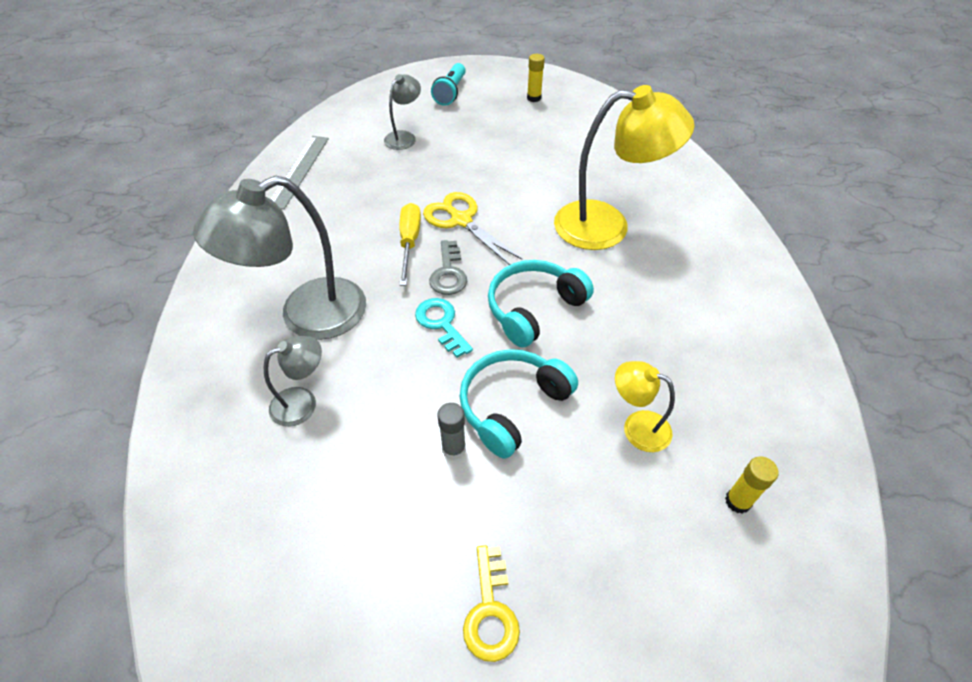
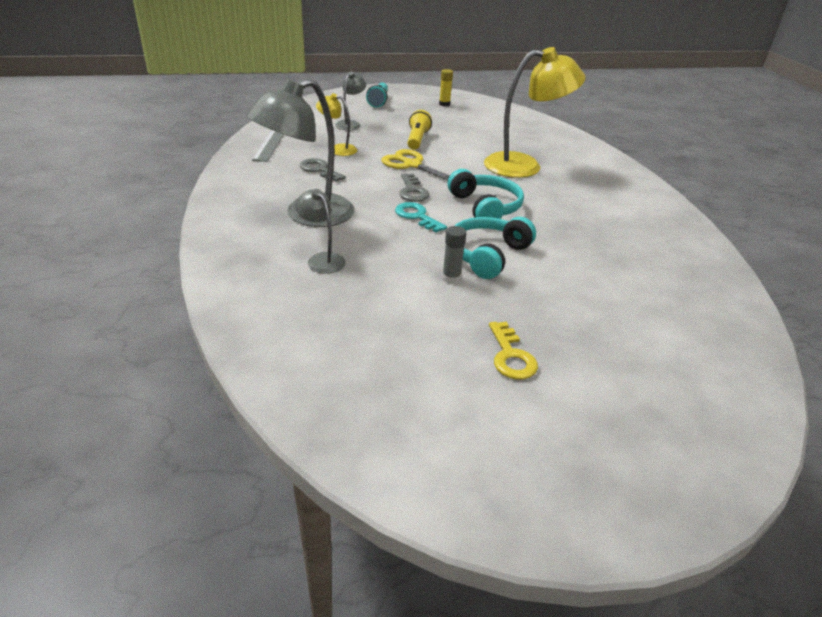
camera: 10 degrees left, 15 degrees down
(303, 402) = (322, 259): grey lamp -> grey lamp turned 90 degrees counterclockwise
(343, 227) = (319, 170): none -> grey key
(409, 242) = (376, 176): yellow screwdriver -> none
(480, 169) = (417, 140): none -> yellow flashlight
(534, 309) = (485, 207): turquoise headphones -> turquoise headphones turned 120 degrees clockwise
(637, 427) = (584, 262): yellow lamp -> yellow lamp (337, 149)
(737, 501) = (669, 294): yellow glue stick -> none

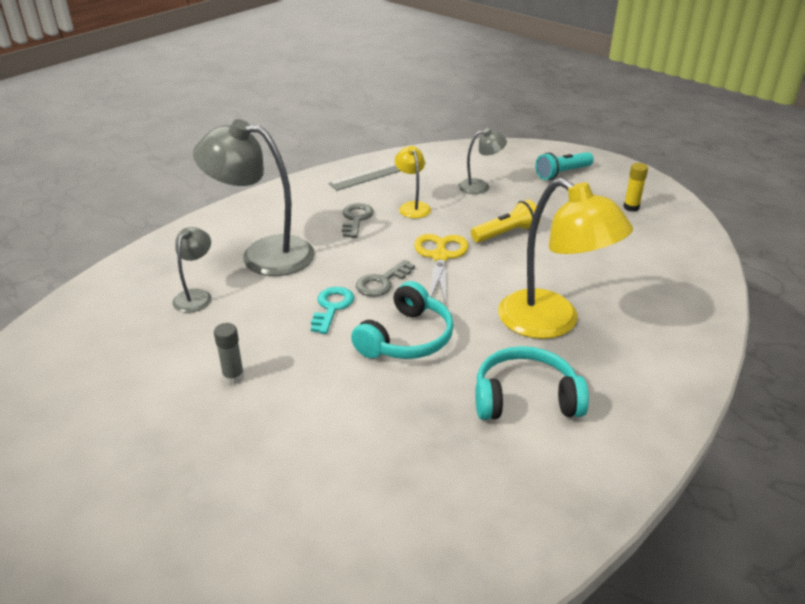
camera: 55 degrees right, 0 degrees up
(487, 255) = (302, 381): turquoise headphones -> turquoise headphones (525, 398)
(511, 356) = (126, 469): yellow key -> none

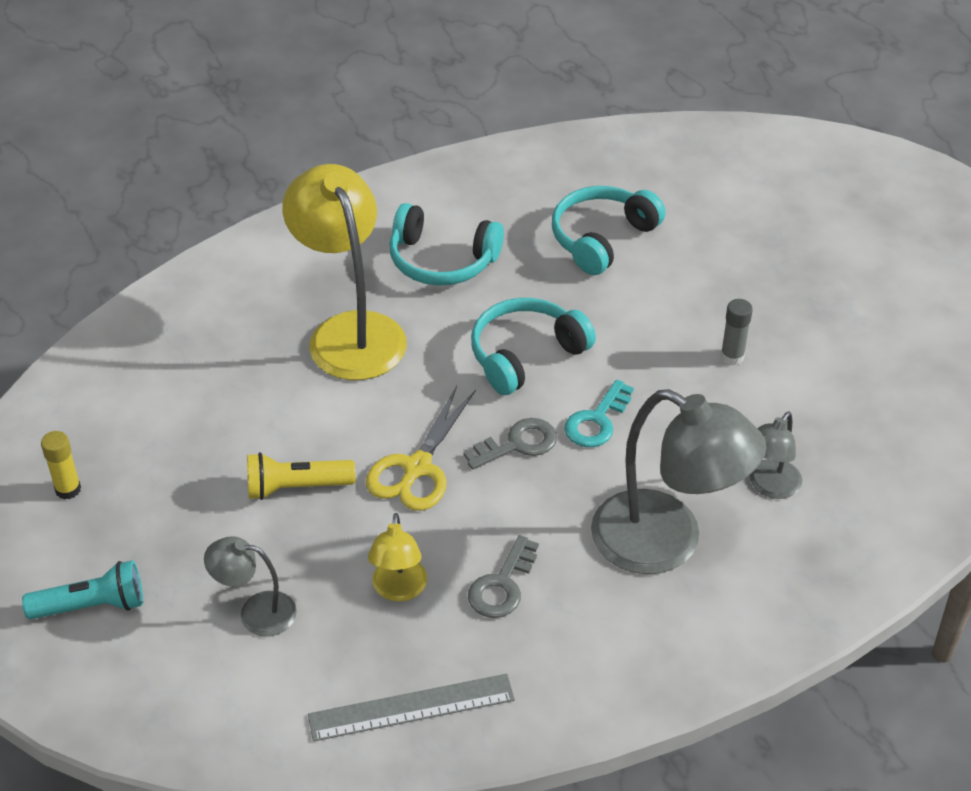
camera: 160 degrees left, 10 degrees up
(387, 462) = (602, 238): none -> turquoise headphones

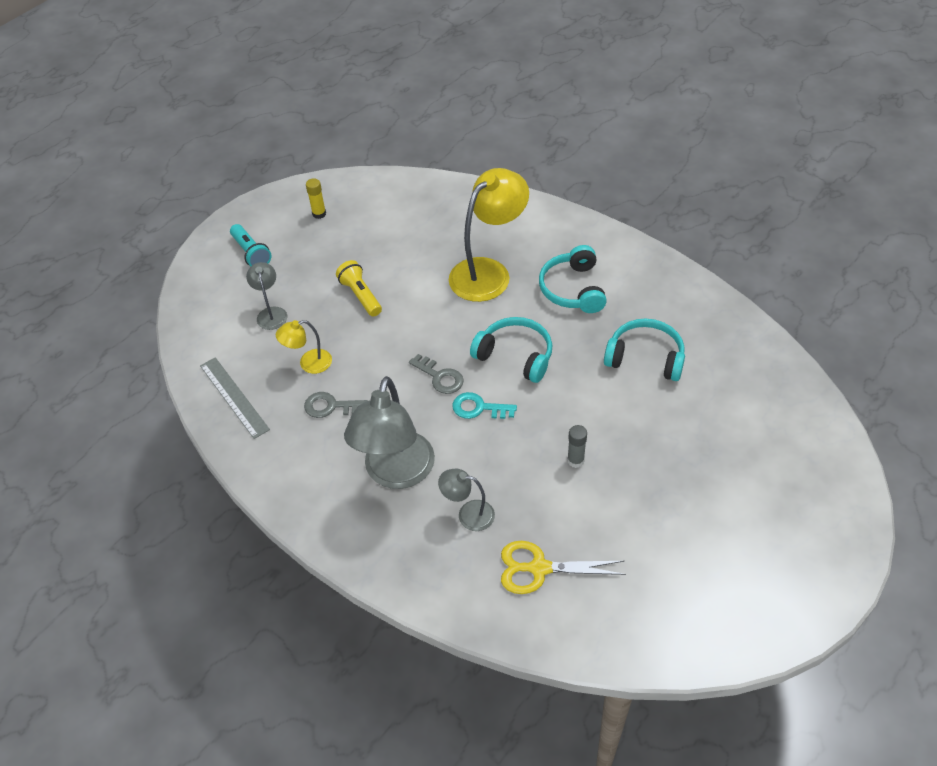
camera: 70 degrees right, 5 degrees up
(417, 468) = (399, 339): yellow scissors -> yellow scissors (539, 568)

